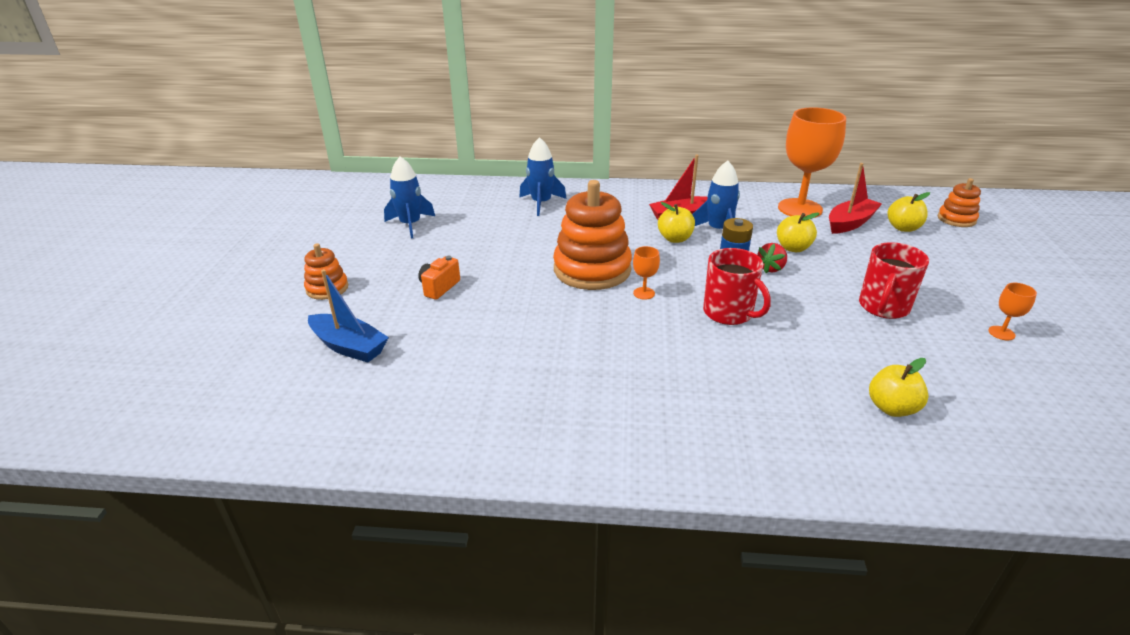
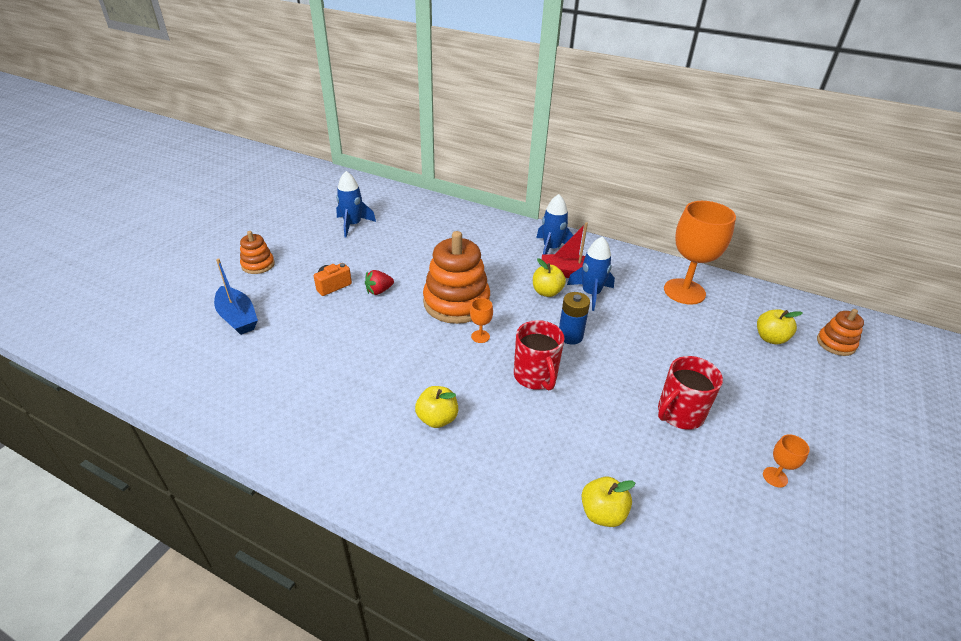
camera: 20 degrees right, 5 degrees up
(541, 203) = (464, 230): blue rocket -> blue rocket (551, 249)
(771, 268) = (607, 344): red strawberry -> red strawberry (379, 291)
(793, 248) = (644, 330): yellow apple -> yellow apple (437, 419)
(850, 223) = (721, 319): red boat -> none

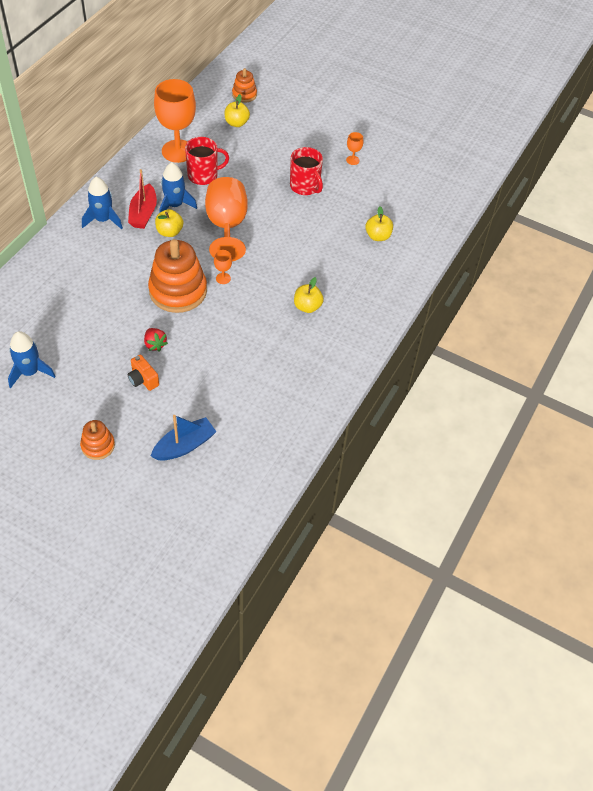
camera: 90 degrees left, 15 degrees up
(535, 376) = (268, 251): red mug -> red mug (203, 175)
(570, 336) = (226, 226): blue battery -> orange goblet

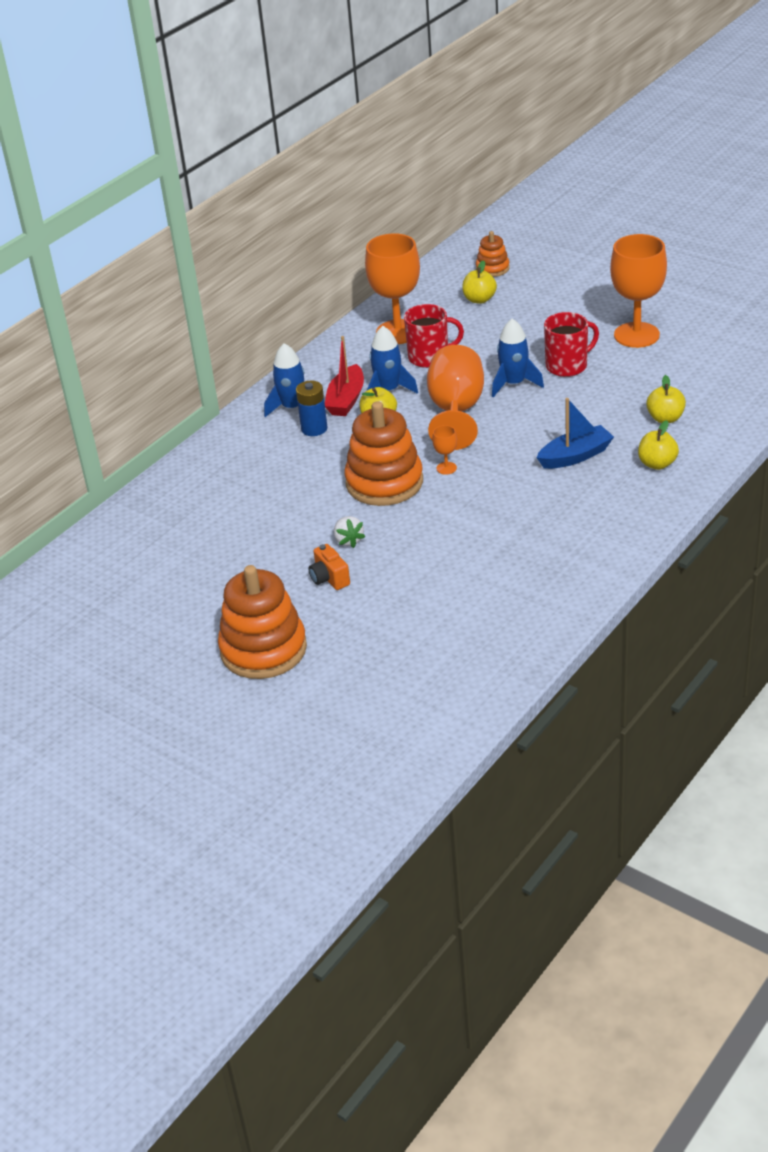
camera: 15 degrees right, 15 degrees down
(30, 372) = (183, 570): blue rocket -> blue rocket (514, 384)
(98, 446) = (263, 649): orange stacking toy -> orange stacking toy, size x1.95
(121, 240) = (314, 429): none -> blue battery
(155, 344) = (348, 540): red strawberry -> white strawberry
(184, 446) = (378, 650): blue boat -> blue boat (575, 456)
(305, 186) = (567, 366): red mug -> red mug turned 90 degrees counterclockwise
(307, 306) = (559, 498): yellow apple -> yellow apple (657, 464)
(352, 160) = (636, 335): orange goblet -> orange goblet, size x2.44

